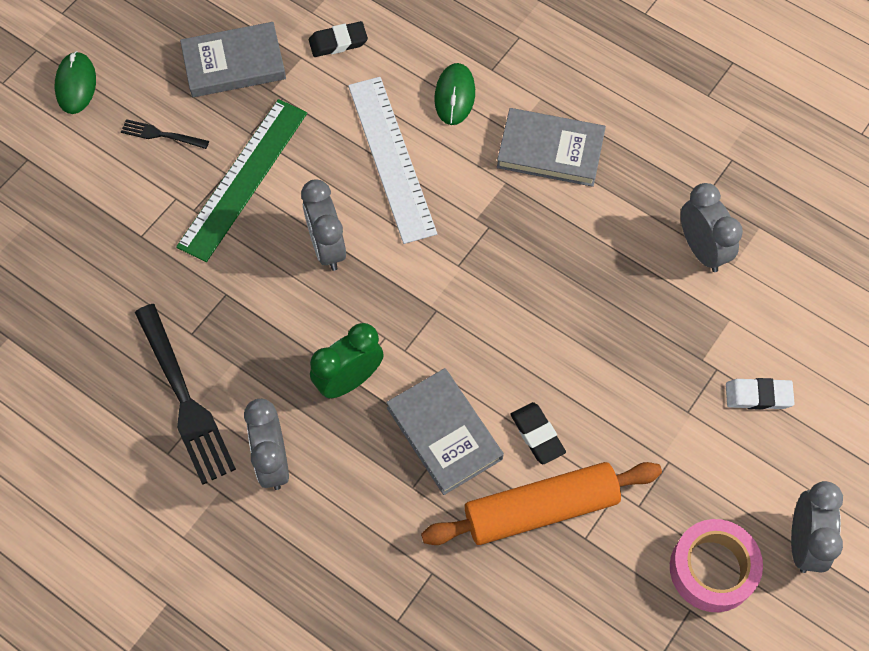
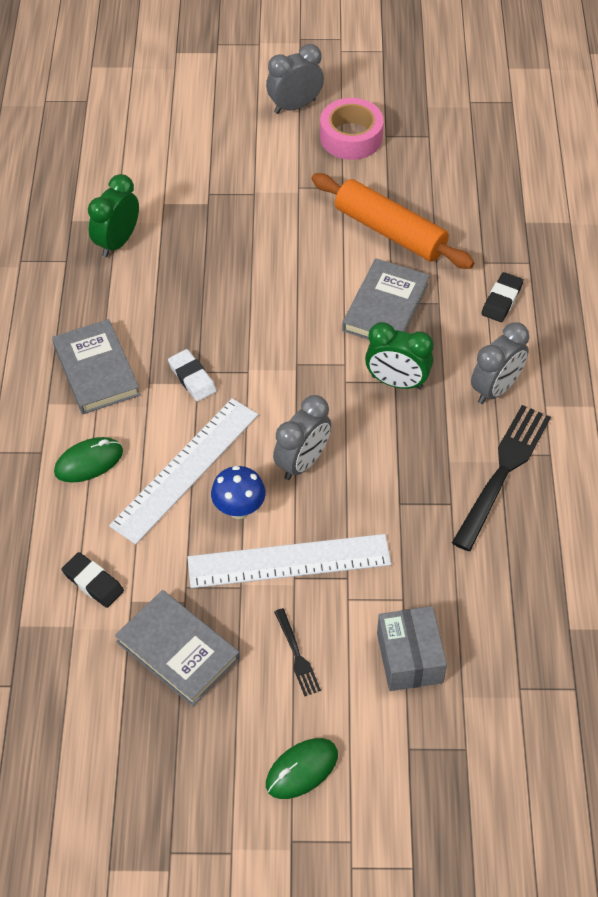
camera: 125 degrees left, 10 degrees down
(90, 207) = (410, 658): none -> grey box
(243, 179) = (289, 561): green ruler -> white ruler
(321, 173) = (239, 509): none -> blue mushroom
(537, 435) = (340, 259): black eraser -> black eraser (501, 300)
(701, 249) = (117, 242): grey clock -> green clock
(758, 395) = (211, 165): white eraser -> white eraser (192, 378)

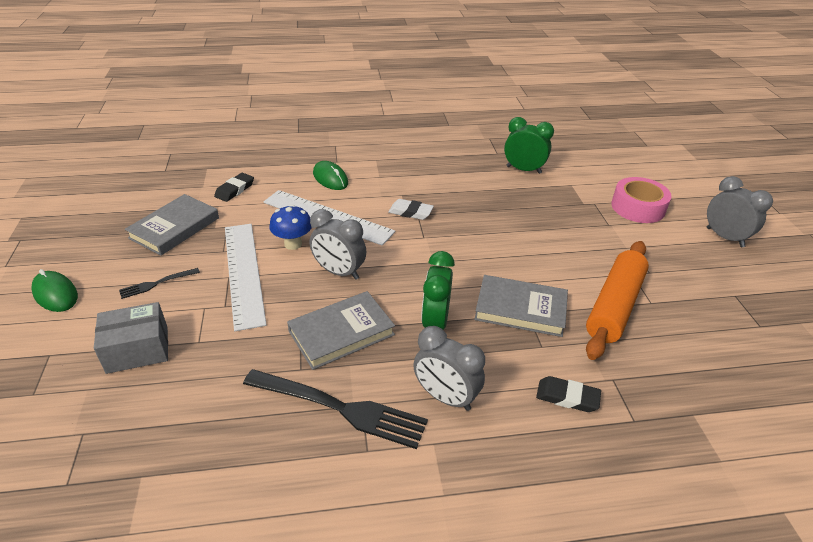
camera: 80 degrees right, 15 degrees down
(96, 370) = (407, 173): grey book -> grey book (341, 333)
(192, 378) = (410, 212): white eraser -> white eraser turned 60 degrees clockwise
(351, 137) = (715, 273): pink tape -> pink tape (638, 207)

